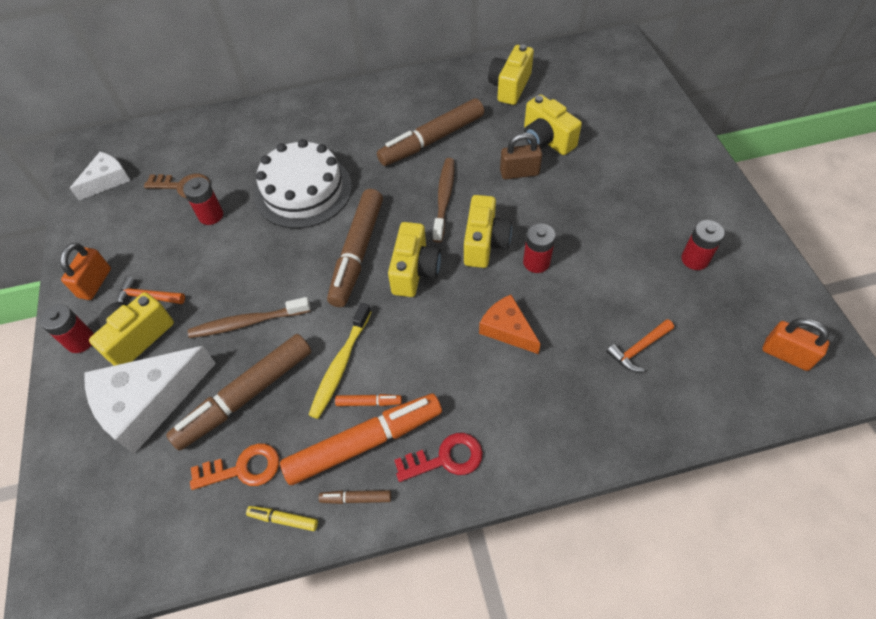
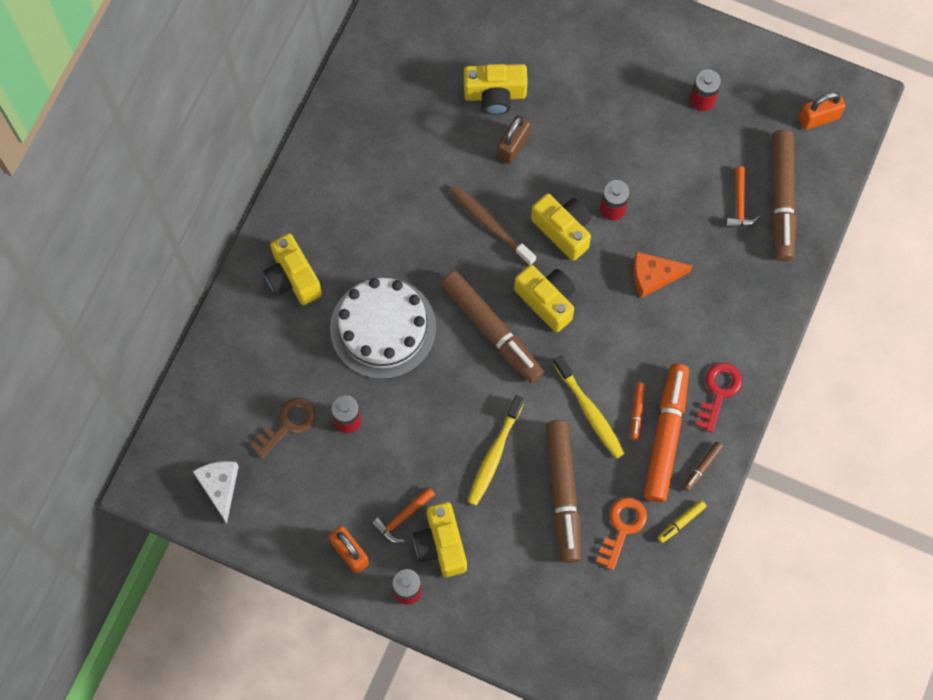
camera: 55 degrees left, 15 degrees up
(148, 402) = (513, 565): white cheese -> none
(247, 322) = (494, 454): brown toothbrush -> yellow toothbrush
(369, 402) = (637, 412): orange marker -> orange marker turned 150 degrees clockwise
(432, 140) = (413, 184): brown marker -> brown marker (781, 199)
(510, 87) = (403, 69): yellow camera -> yellow camera (293, 278)

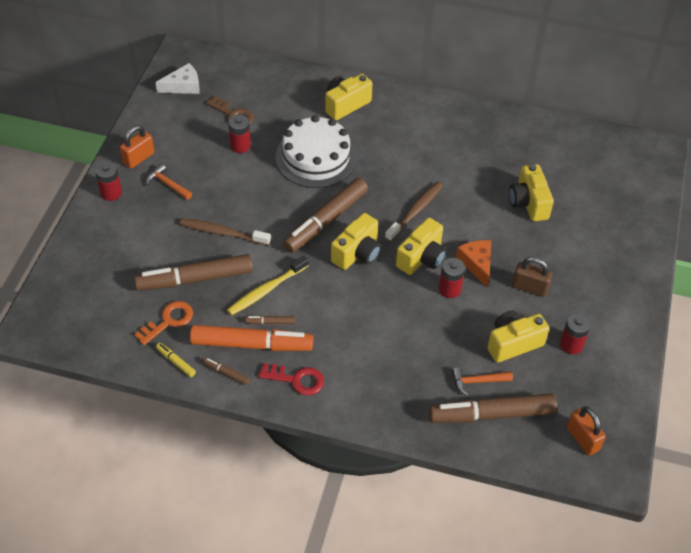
camera: 80 degrees right, 20 degrees down
(441, 545) = (147, 208): yellow camera -> yellow camera (513, 343)
(494, 454) = (223, 233): yellow toothbrush -> brown toothbrush
(513, 146) = (487, 218): brown padlock -> brown padlock (529, 287)
(622, 528) = (168, 321): orange key -> orange key turned 60 degrees counterclockwise
(637, 412) = (270, 322): orange marker -> brown marker
(653, 276) = (394, 323): orange cheese -> orange cheese (476, 263)

